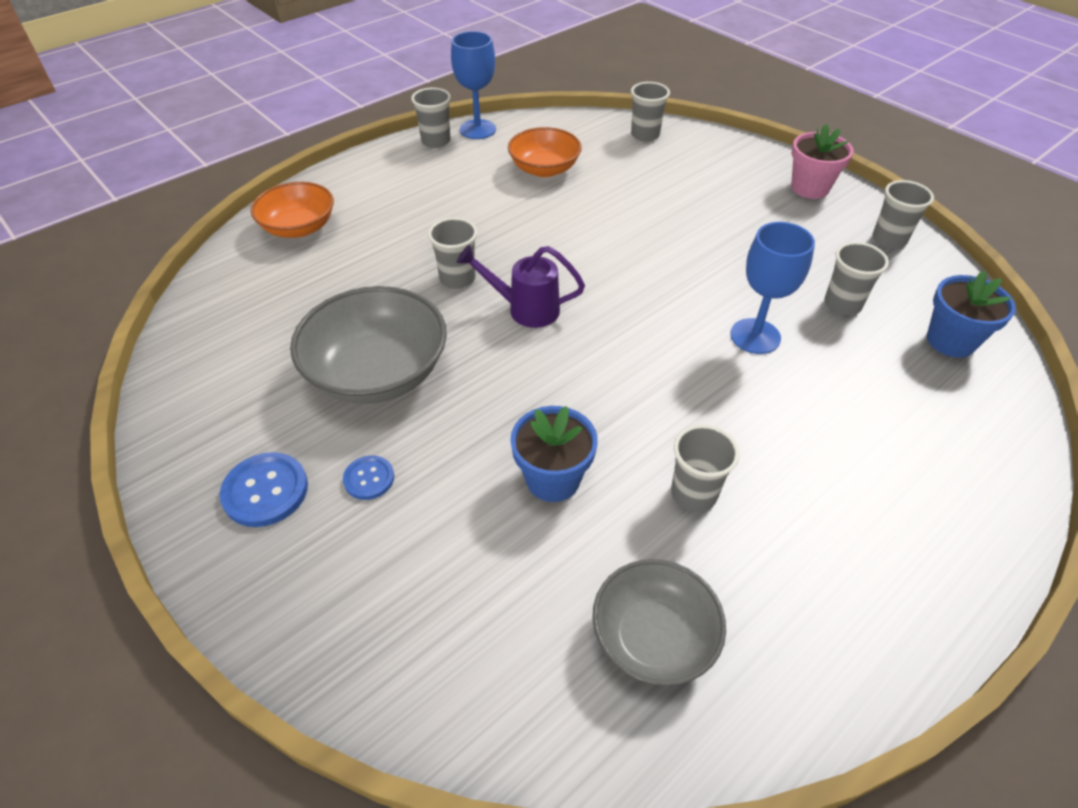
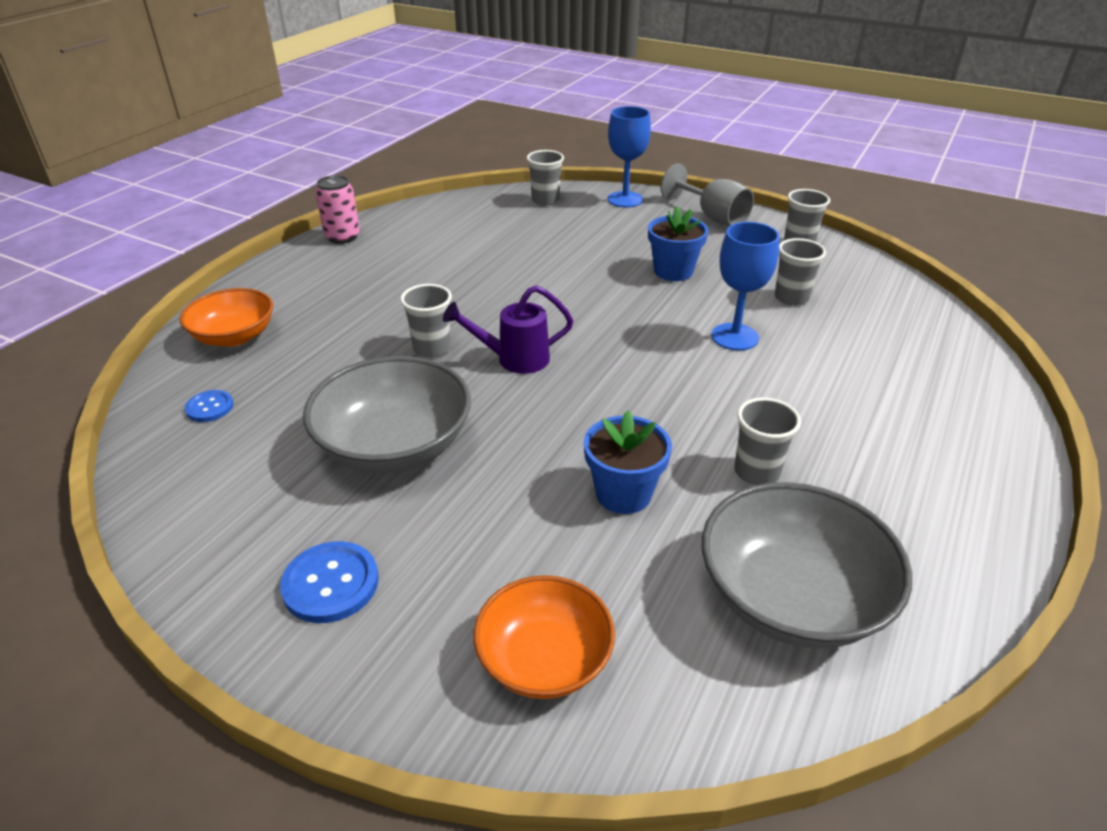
camera: 20 degrees left, 10 degrees down
(369, 478) = (439, 542): blue button -> blue button (209, 407)
(436, 141) = (342, 237): grey cup -> pink can
(477, 129) = (380, 220): blue goblet -> blue goblet (625, 199)
(544, 169) = (466, 242): orange bowl -> orange bowl (544, 659)
(653, 637) = (791, 597): grey bowl -> grey bowl, size x1.52
(810, 188) = (712, 217): pink flower pot -> grey goblet
(950, 341) = (890, 307): blue flower pot -> blue flower pot (673, 271)

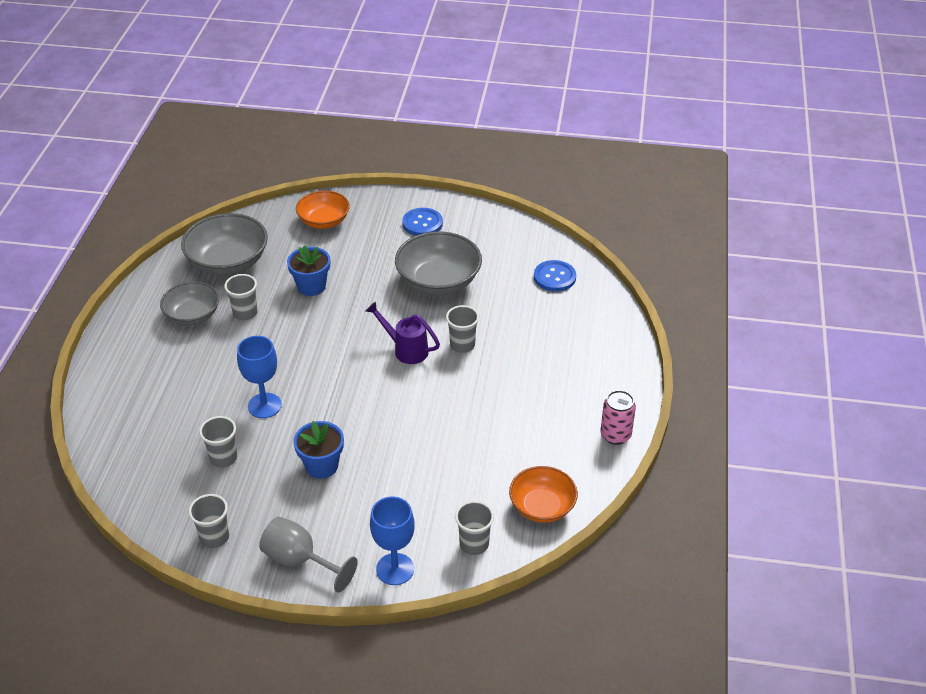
camera: 160 degrees right, 5 degrees up
(209, 407) = (554, 277): blue button -> blue button, size x1.64
(234, 336) = (592, 322): orange bowl -> orange bowl (542, 506)
(513, 359) = (405, 349): purple watering can -> purple watering can turned 120 degrees counterclockwise
(858, 491) = (192, 315): none -> grey bowl

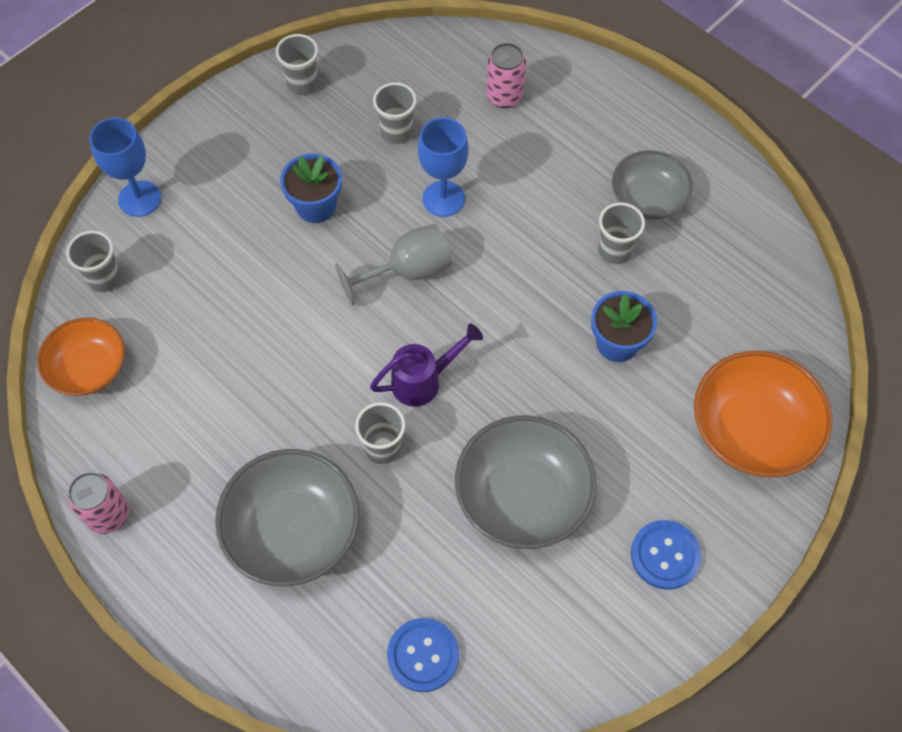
camera: 125 degrees right, 20 degrees up
(149, 418) = (504, 96): none -> pink can
(228, 262) = (729, 277): grey bowl -> grey bowl (293, 530)
(300, 561) = (217, 133): grey goblet -> grey goblet (408, 271)
(324, 221) = (751, 430): orange bowl -> orange bowl, size x1.52

